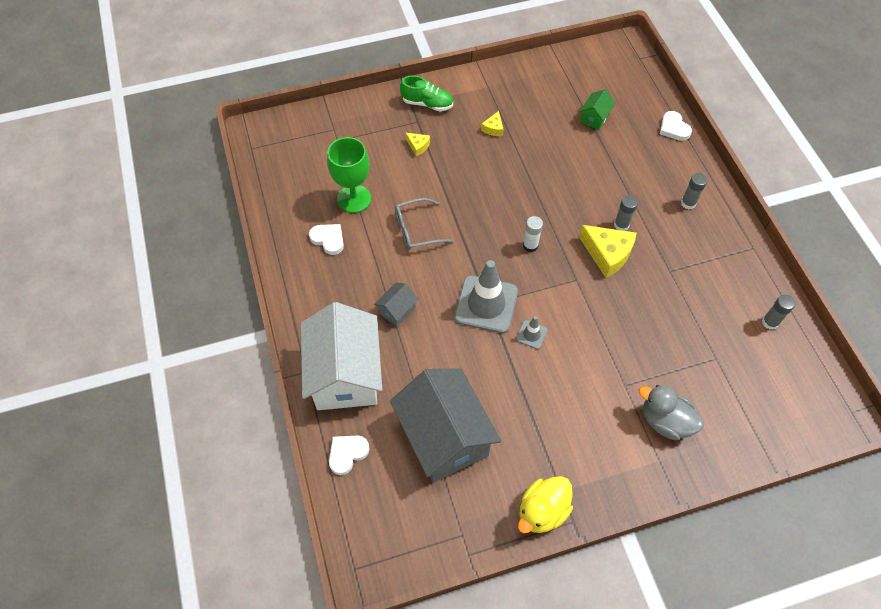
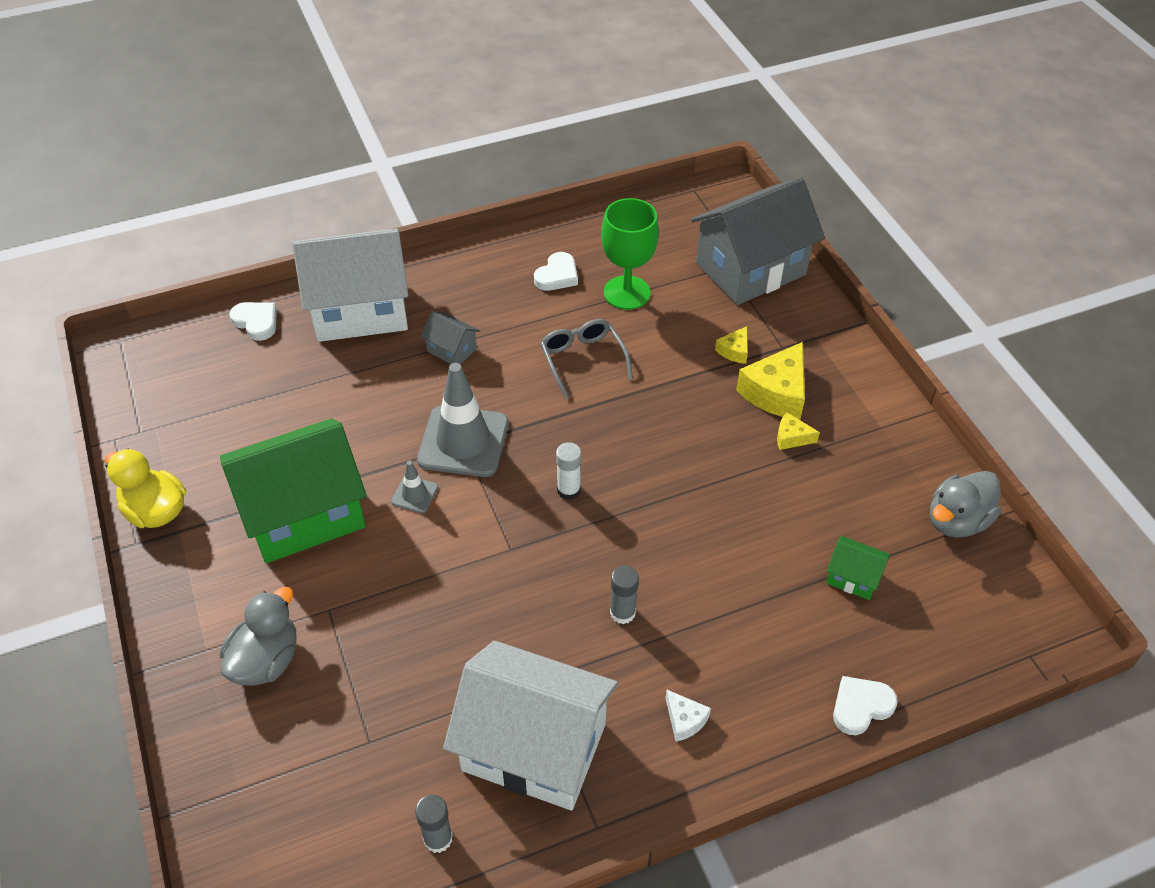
camera: 85 degrees right, 10 degrees down
(427, 104) = (821, 355): green shoe -> none
(444, 436) = (268, 408): grey house -> grey house (750, 269)
(546, 405) = (304, 514): none -> green house
(556, 68) = (957, 521): none -> grey duck
(607, 254) = (561, 591): yellow cheese -> yellow cheese (776, 392)
(688, 203) = (684, 720): grey glue stick -> white cheese
(711, 274) = (534, 747): none -> white house

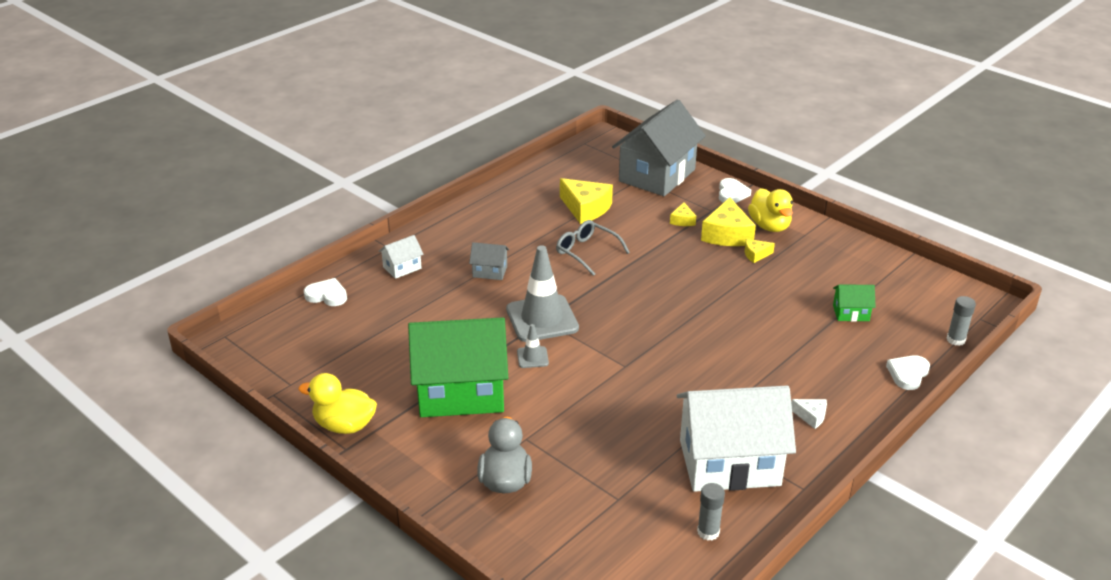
camera: 25 degrees left, 15 degrees down
(304, 514) = (461, 392): green house -> green house turned 45 degrees clockwise
(360, 310) = (402, 268): white house -> white house, size x0.42
(557, 275) = (529, 211): white heart -> white heart (732, 194)
(568, 490) = (636, 323): white glue stick -> none
(622, 612) = (726, 375): grey glue stick -> grey glue stick (955, 340)
(627, 293) = (585, 208): green goblet -> yellow cheese
(842, 398) = (769, 226): none -> yellow duck
(957, 521) = (887, 267): grey duck -> none

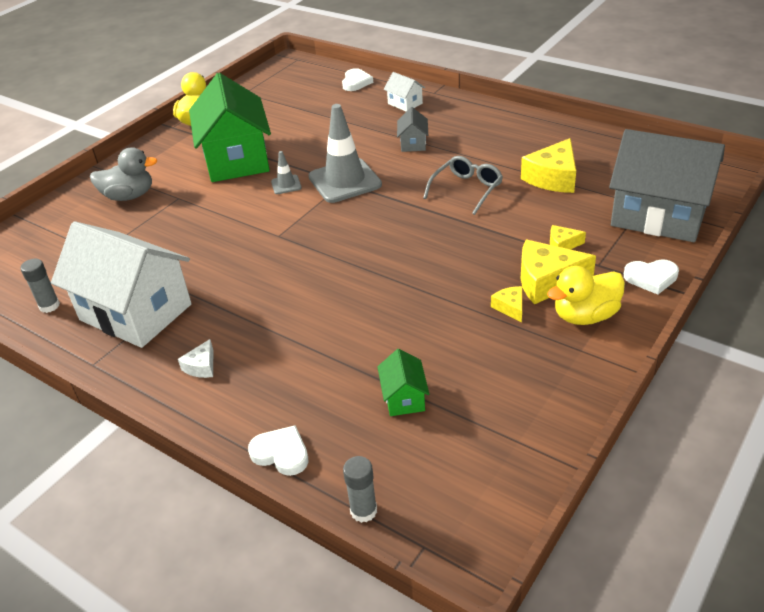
camera: 85 degrees right, 5 degrees up
(729, 462) = (136, 312): white house -> white house turned 45 degrees counterclockwise

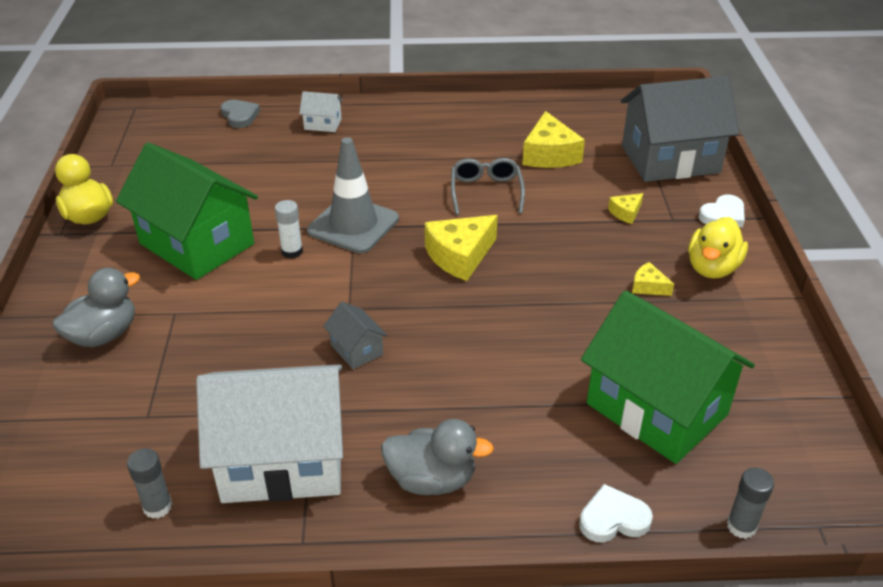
camera: 40 degrees left, 0 degrees up
(201, 366) = (432, 479): white cheese -> grey duck
(286, 185) = (292, 251): grey traffic cone -> white glue stick
(356, 82) = (240, 116): white heart -> grey heart
(404, 398) = (656, 409): green house -> green house, size x2.36
(413, 143) = (380, 163): grey house -> grey house (356, 350)
(547, 281) = (650, 250): yellow cheese -> yellow cheese (460, 256)

